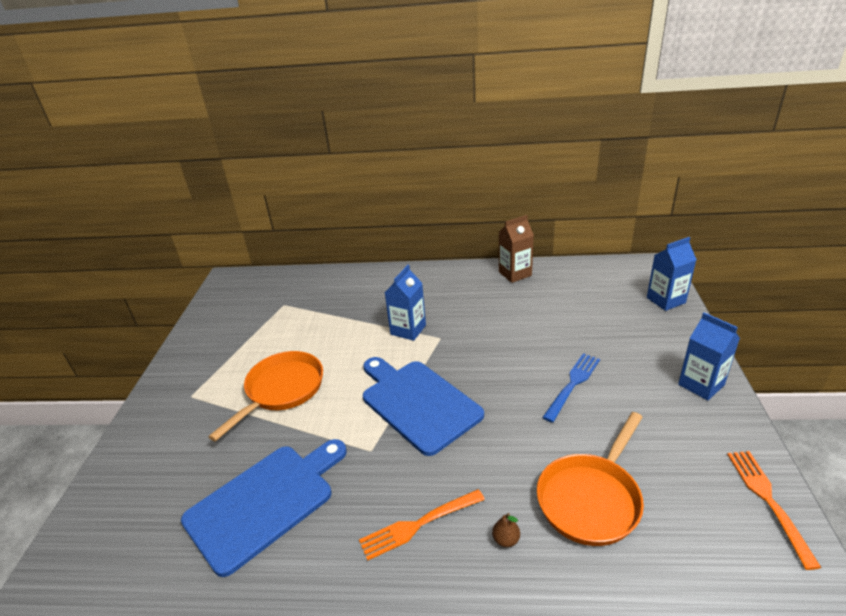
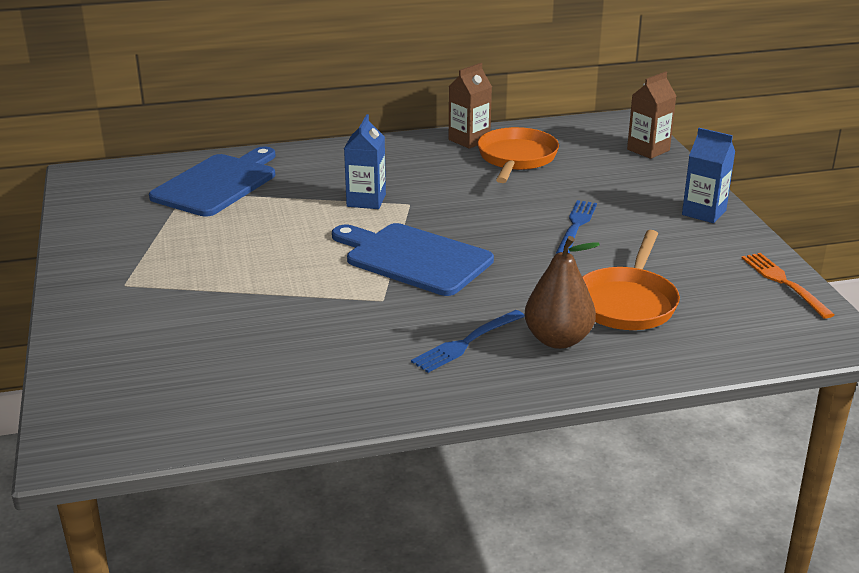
camera: 20 degrees left, 5 degrees down
(265, 502) = (287, 351): blue cutting board -> blue cutting board (218, 183)
(282, 390) = (242, 267): orange pan -> orange pan (516, 158)
(418, 524) = (466, 343): orange fork -> blue fork
(506, 540) = (558, 340): brown pear -> brown pear, size x2.49
(665, 300) = (648, 150): blue carton -> brown carton

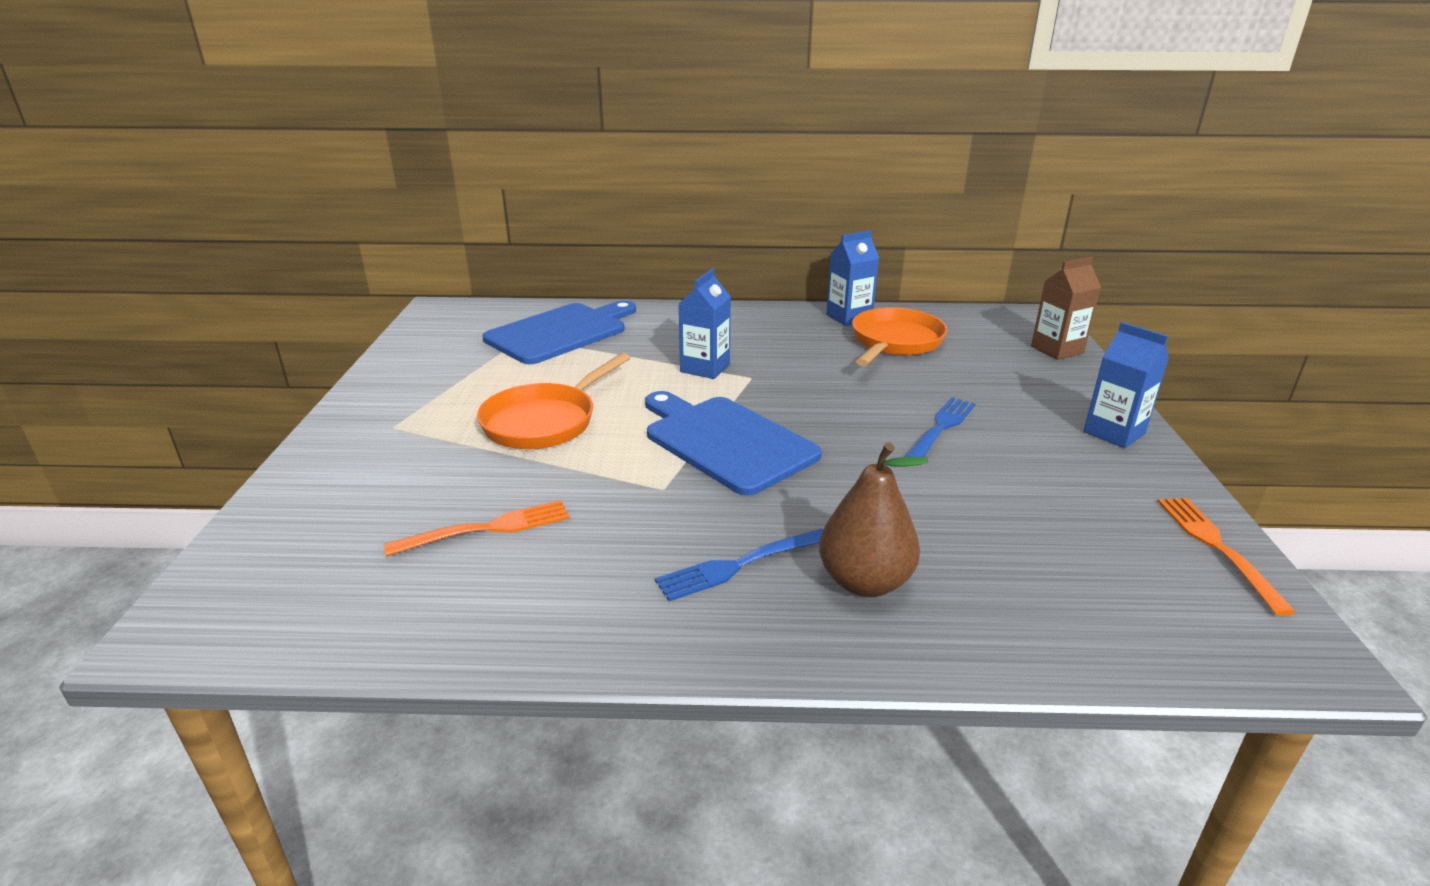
camera: 15 degrees right, 0 degrees up
(262, 348) = (487, 529): none -> orange fork
(469, 140) = (849, 317): brown carton -> blue carton
(627, 303) = (978, 542): orange pan -> orange pan (544, 421)

